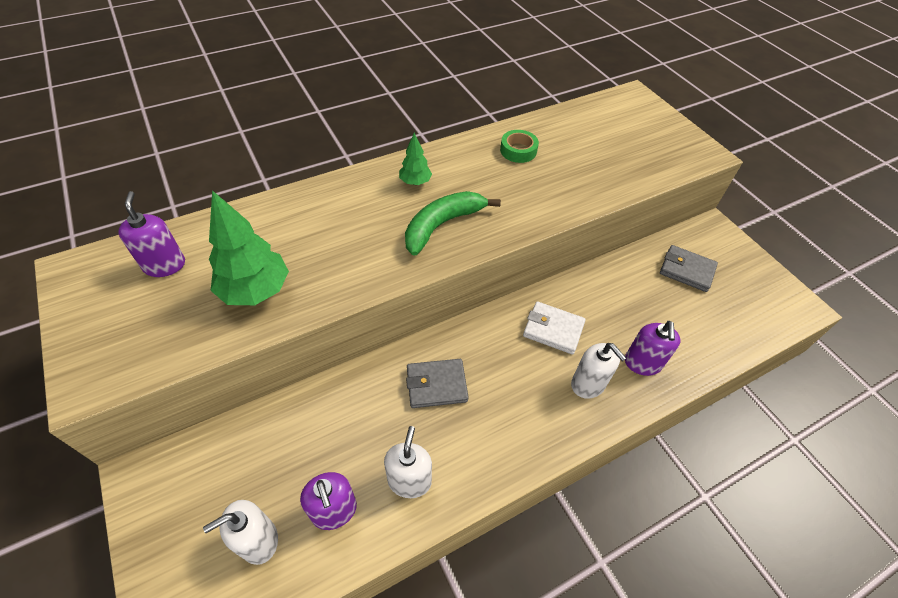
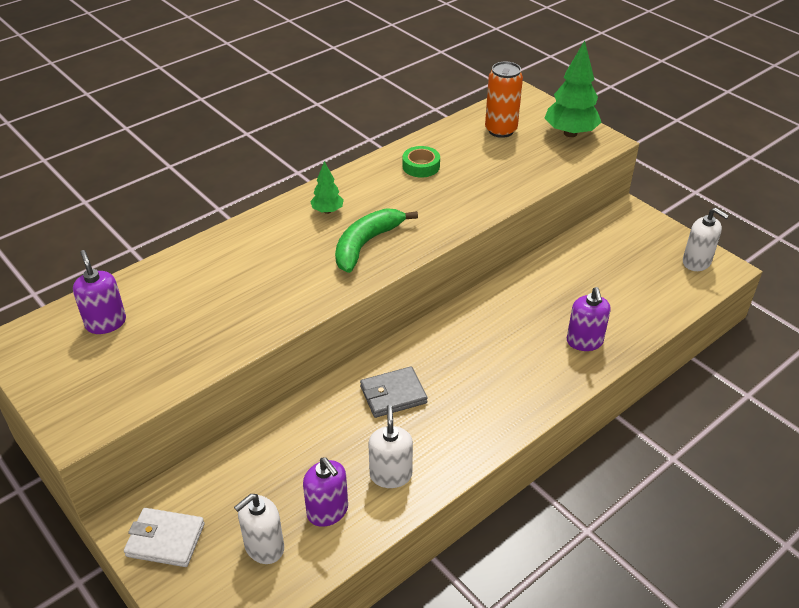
camera: 10 degrees left, 10 degrees down
(256, 291) = (206, 329): green tree -> green tree (570, 133)
(553, 329) = (493, 328): white wallet -> white wallet (165, 540)
(588, 384) = (537, 368): white soap dispenser -> white soap dispenser (696, 262)
(605, 126) = (500, 130): none -> orange can
(686, 270) = (610, 255): grey wallet -> none

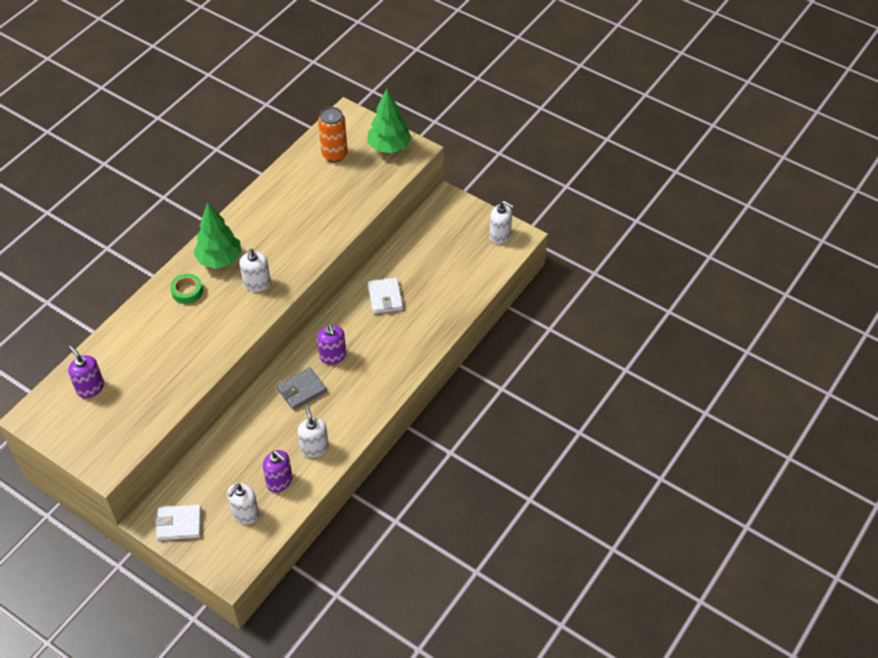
camera: 15 degrees left, 10 degrees up
(327, 211) = (219, 259): green tree -> green tree, size x1.86
(366, 244) = (257, 284): green banana -> white soap dispenser
(421, 166) = (280, 203): green tape -> green tape (187, 291)
(532, 304) = (385, 297): none -> white wallet
(584, 341) = (427, 320): purple soap dispenser -> purple soap dispenser (333, 356)

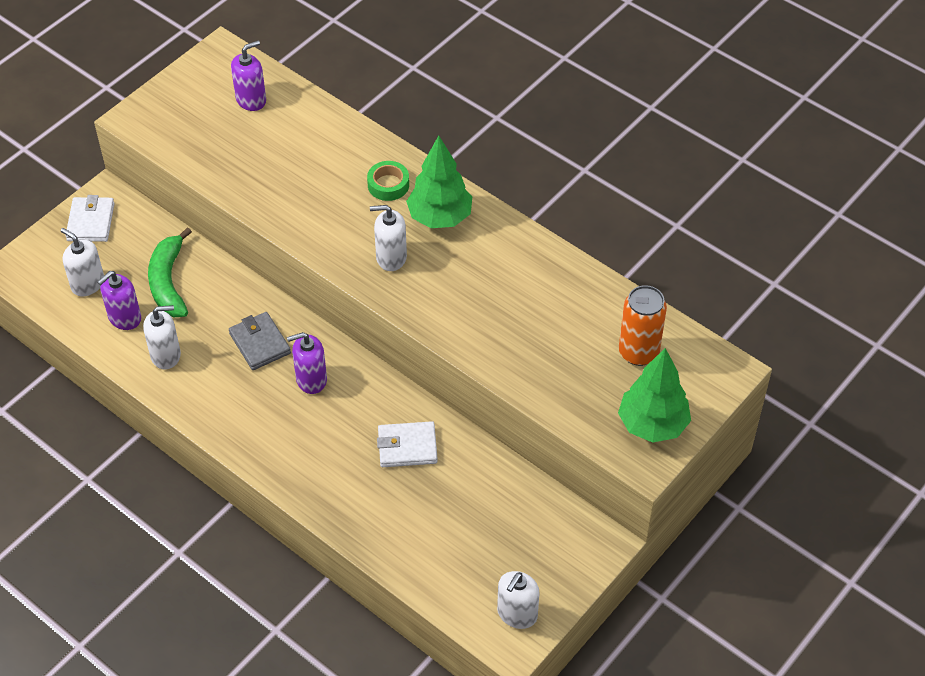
camera: 95 degrees right, 0 degrees up
(244, 457) = (169, 282): none -> green banana

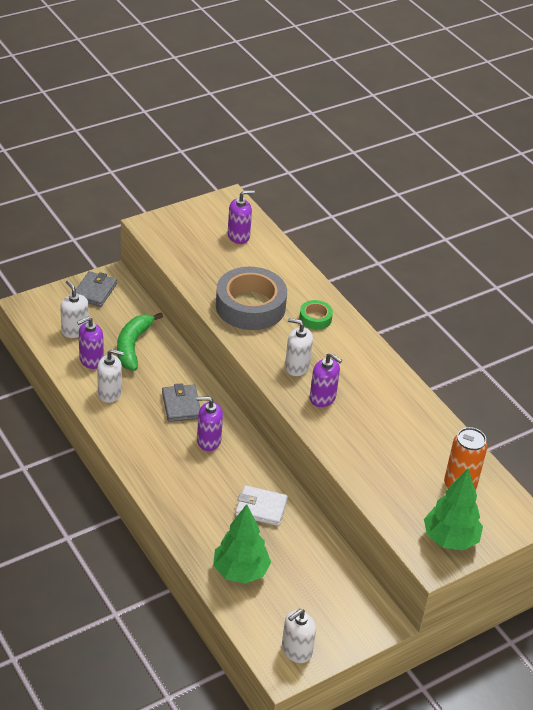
camera: 15 degrees right, 10 degrees down
(91, 222) = (95, 291): white wallet -> grey wallet
(303, 192) = (250, 306): none -> grey tape
(437, 289) = (322, 398): none -> purple soap dispenser
(440, 217) = (345, 350): green tree -> green tree (240, 571)

